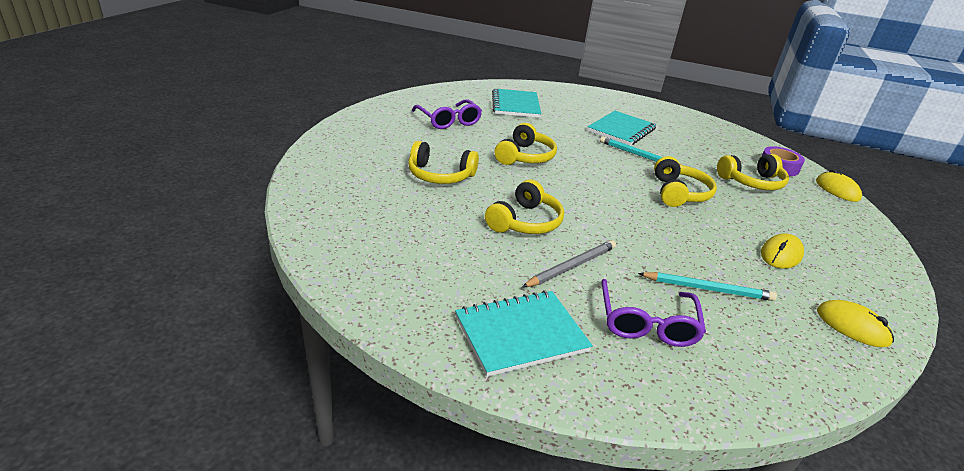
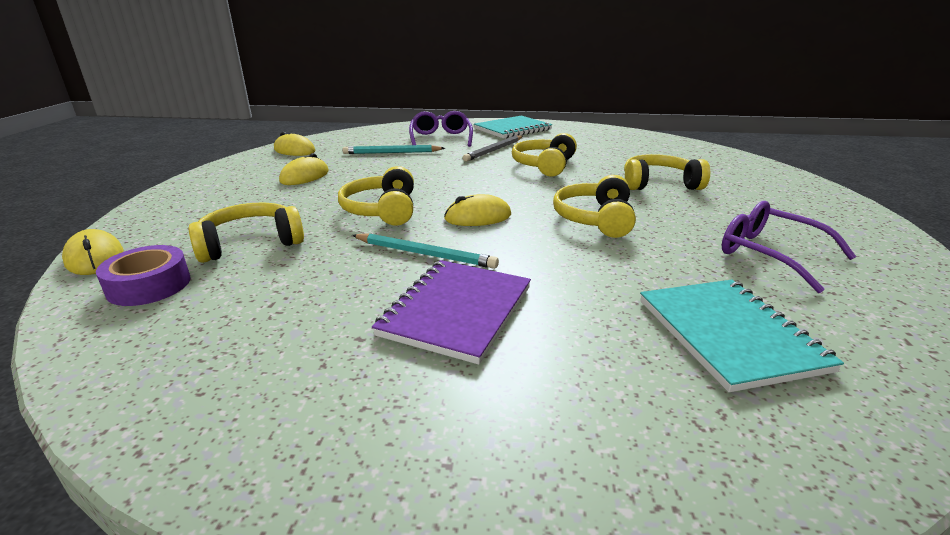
camera: 170 degrees right, 5 degrees down
(606, 173) = (478, 217): none -> yellow mouse
(621, 130) = (457, 311): turquoise notebook -> purple notebook

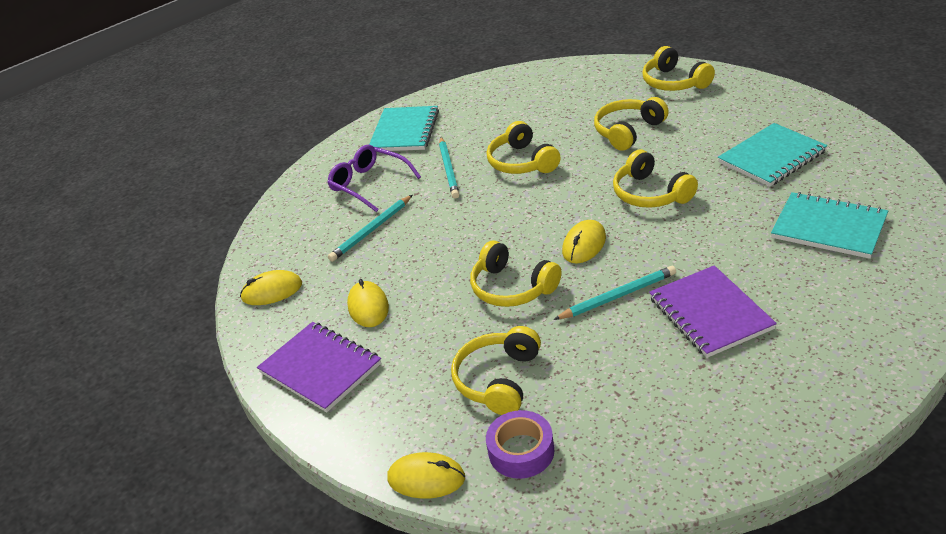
camera: 40 degrees left, 10 degrees up
(220, 184) = (320, 368): none -> purple notebook
(494, 150) = (448, 169): grey pencil -> turquoise pencil
(764, 178) = (674, 82): none -> yellow headphones
(770, 254) = (771, 157): purple glasses -> turquoise notebook

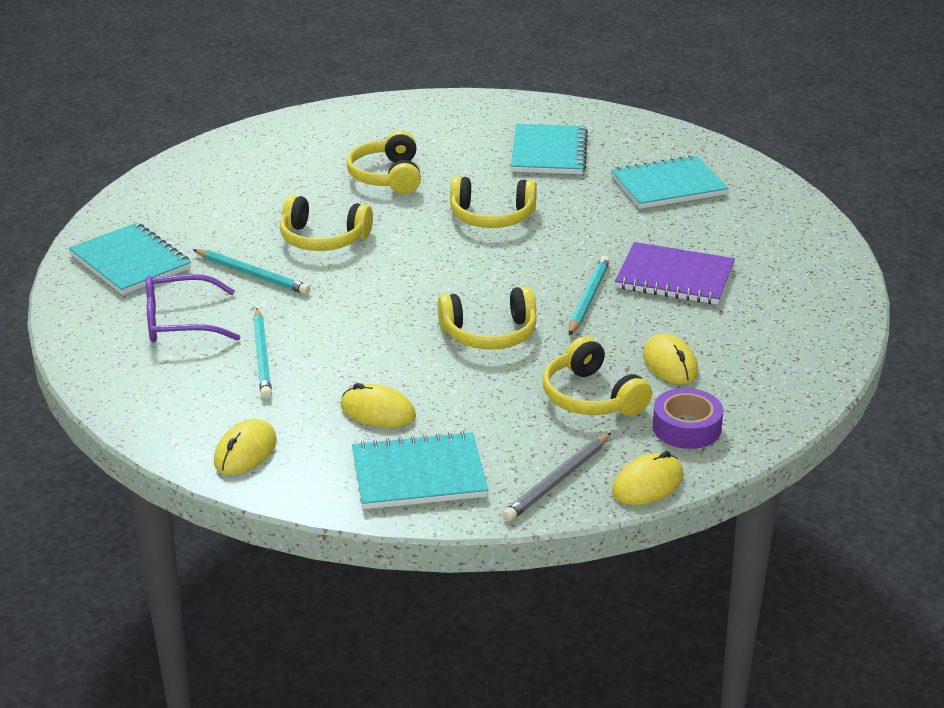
camera: 55 degrees left, 5 degrees down
(320, 368) = (419, 475): purple notebook -> turquoise notebook
(382, 431) = (558, 480): none -> grey pencil
(584, 245) = (498, 276): yellow mouse -> yellow mouse (670, 364)
(674, 82) = (363, 122): yellow headphones -> none

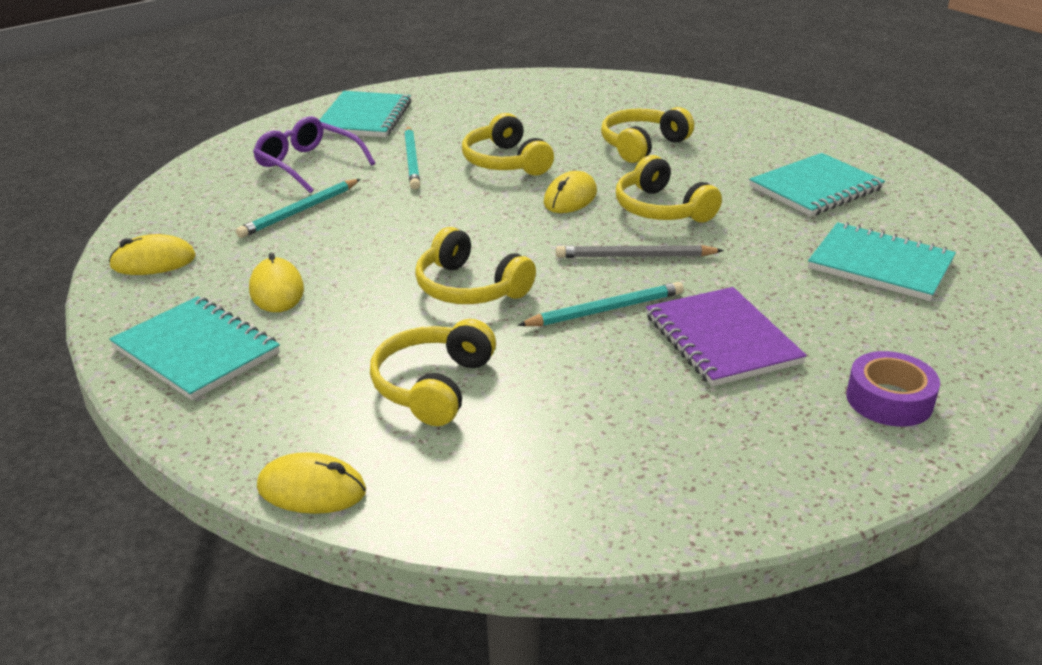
camera: 50 degrees right, 0 degrees up
(558, 480) = (262, 429): grey pencil -> grey pencil (635, 256)
(670, 364) = (557, 406): yellow mouse -> yellow mouse (570, 198)
(686, 428) = (448, 469): purple tape -> purple tape (889, 400)

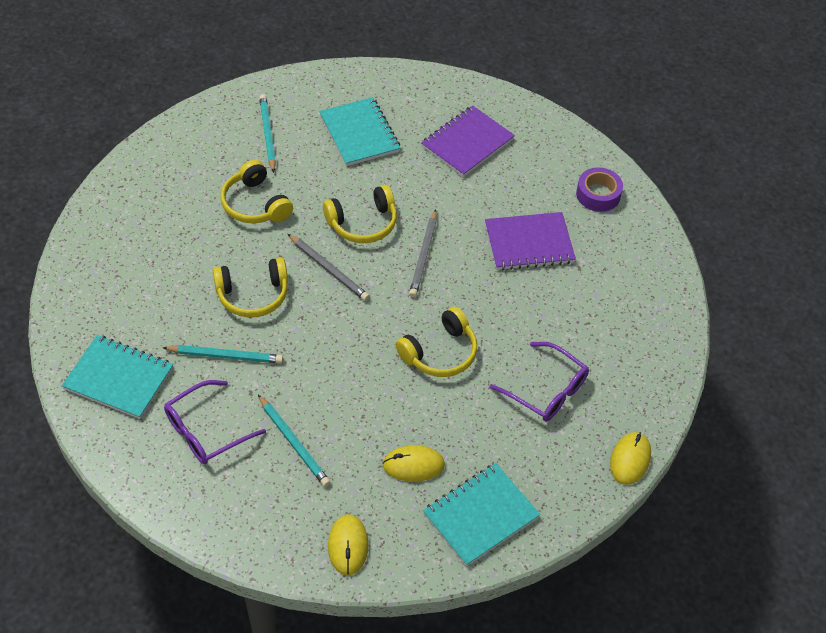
camera: 80 degrees left, 20 degrees up
(433, 386) = (546, 390): yellow headphones -> purple glasses
(570, 198) = (328, 269): yellow mouse -> grey pencil
(605, 310) = (484, 288): turquoise pencil -> turquoise pencil (268, 134)
(880, 265) = (467, 143): turquoise notebook -> purple notebook

